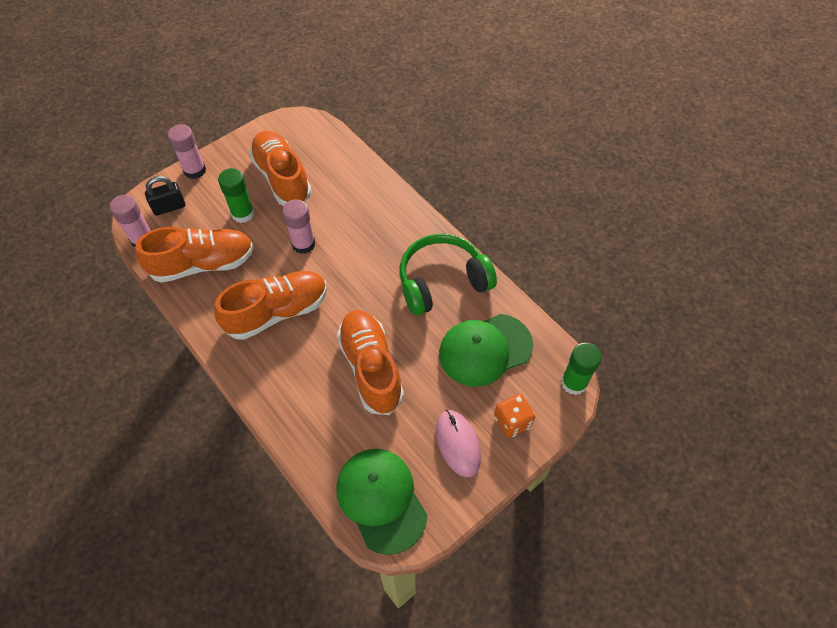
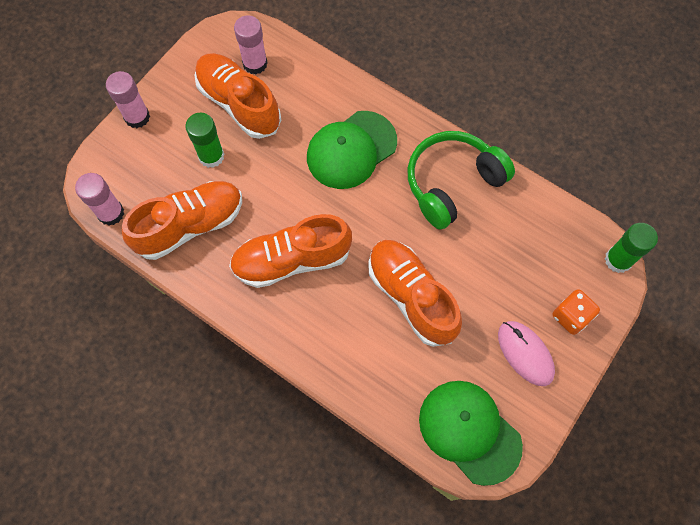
camera: 15 degrees left, 10 degrees up
(169, 207) = (126, 168): black padlock -> none
(277, 312) = (291, 260): orange shoe -> orange shoe turned 150 degrees counterclockwise
(303, 244) = (291, 176): pink glue stick -> pink glue stick (255, 64)
(485, 350) = (520, 247): green cap -> green cap (351, 150)

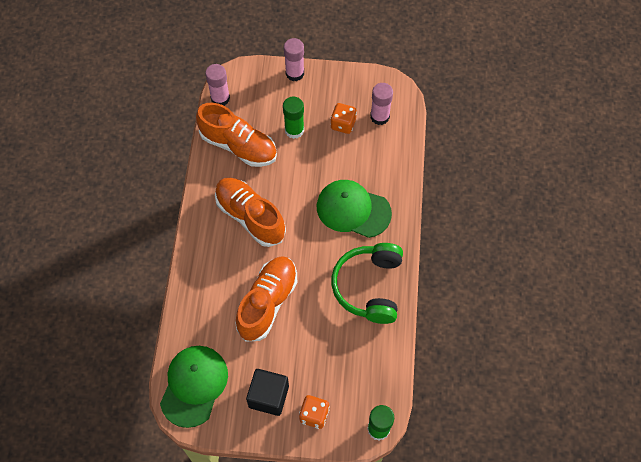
camera: 60 degrees right, 5 degrees down
(239, 104) = (343, 124): orange shoe -> orange dice
(452, 183) = (369, 287): green headphones -> green headphones turned 105 degrees counterclockwise
(525, 353) = (268, 396): pink mouse -> black cube

